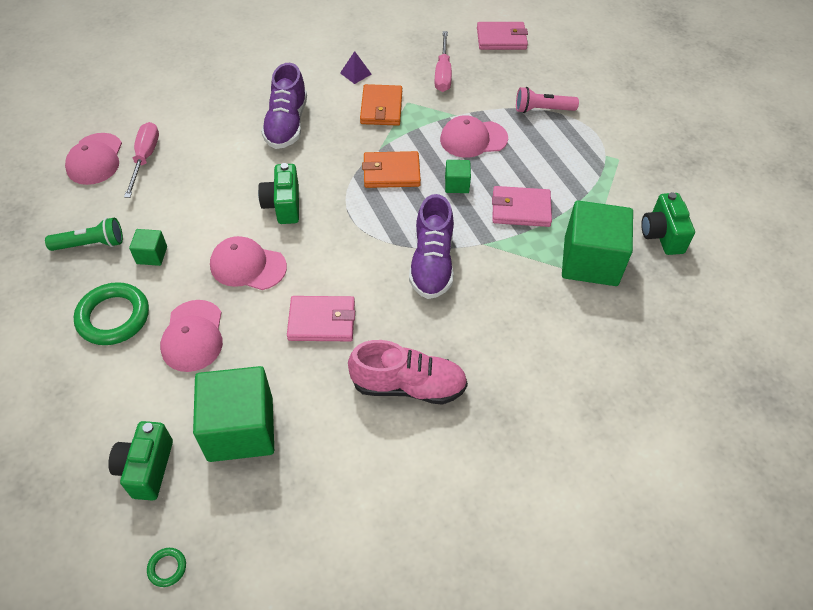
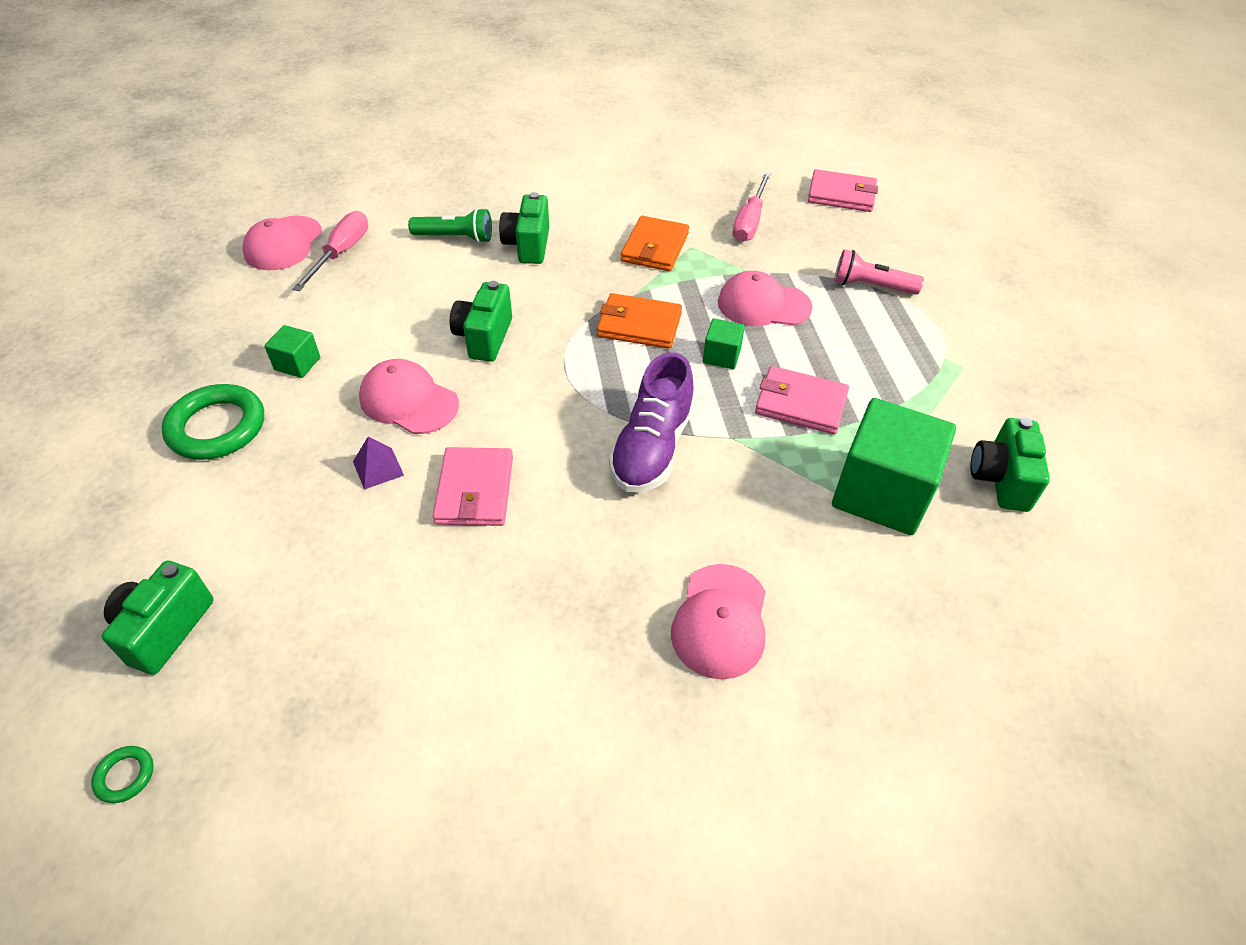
camera: 15 degrees right, 5 degrees down
(91, 244) = (232, 337): green flashlight -> green flashlight (455, 238)
(193, 336) = (302, 472): pink cap -> pink cap (720, 621)
(240, 429) = (308, 607): green cube -> none
(287, 124) = (528, 246): purple shoe -> green camera
(322, 321) = (475, 490): pink wallet -> pink wallet turned 75 degrees clockwise
(355, 73) = (637, 203): purple pyramid -> purple pyramid (378, 468)
(408, 385) = (558, 604): pink shoe -> none

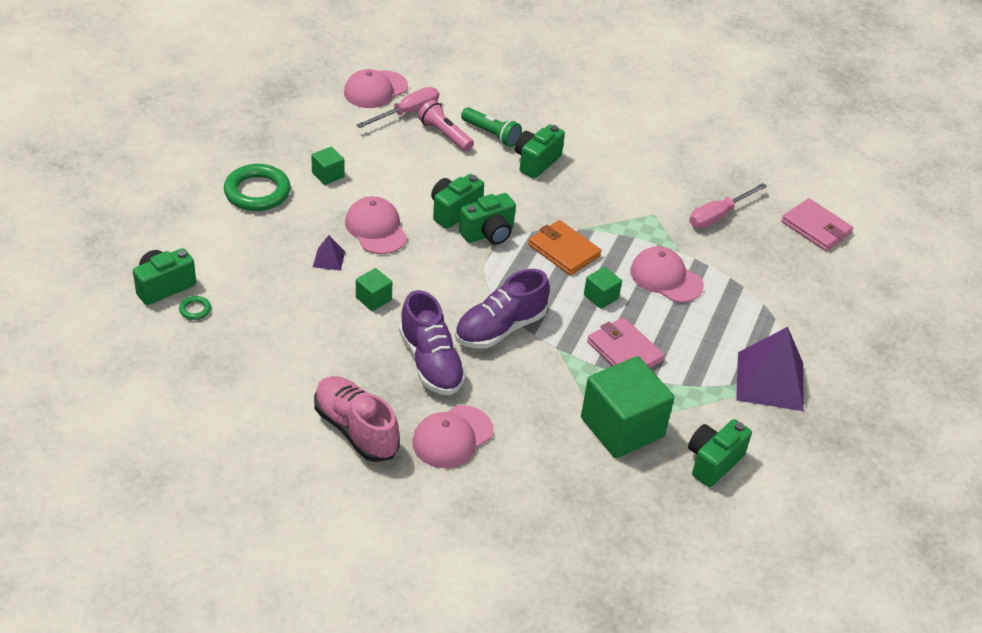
camera: 30 degrees right, 5 degrees down
(125, 776) = (106, 343): green ring -> green ring (195, 310)
(475, 490) = (373, 299): pink wallet -> green cube
(544, 345) = (488, 234): none -> green camera
(596, 687) = (356, 429): none -> pink shoe
(611, 535) = (431, 362): none -> purple shoe
(655, 247) = (626, 203): orange wallet -> none
(871, 286) = (762, 303): pink flashlight -> pink flashlight (445, 135)
(957, 361) = (770, 381): none -> purple pyramid

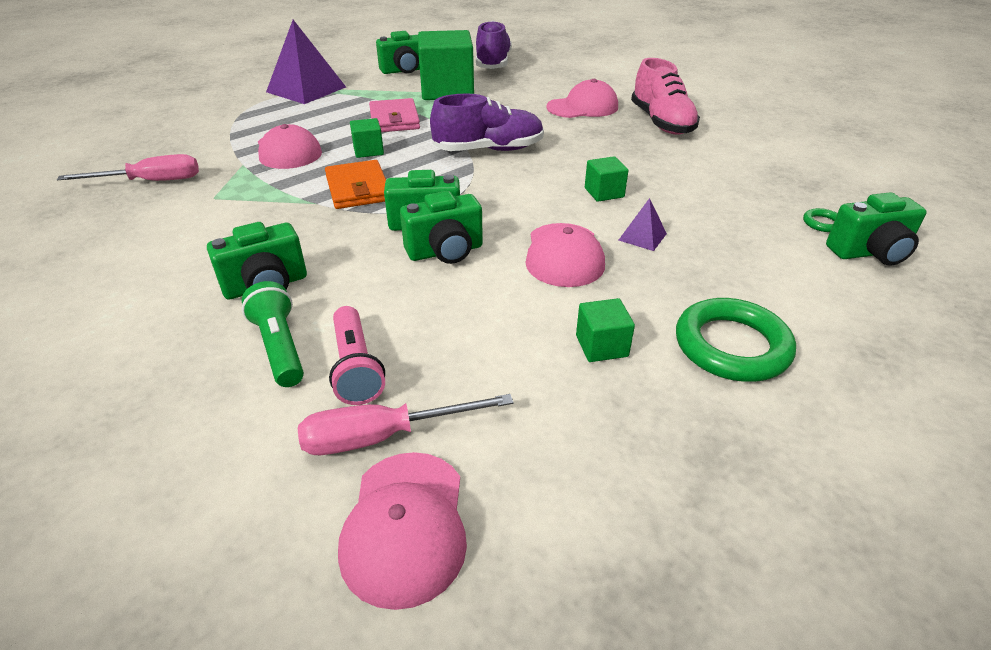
camera: 150 degrees left, 5 degrees down
(375, 90) = (405, 526): pink cap -> pink cap turned 105 degrees clockwise
(431, 362) = (572, 143): purple shoe -> purple shoe (493, 63)
(816, 227) = (80, 153): pink wallet -> none

